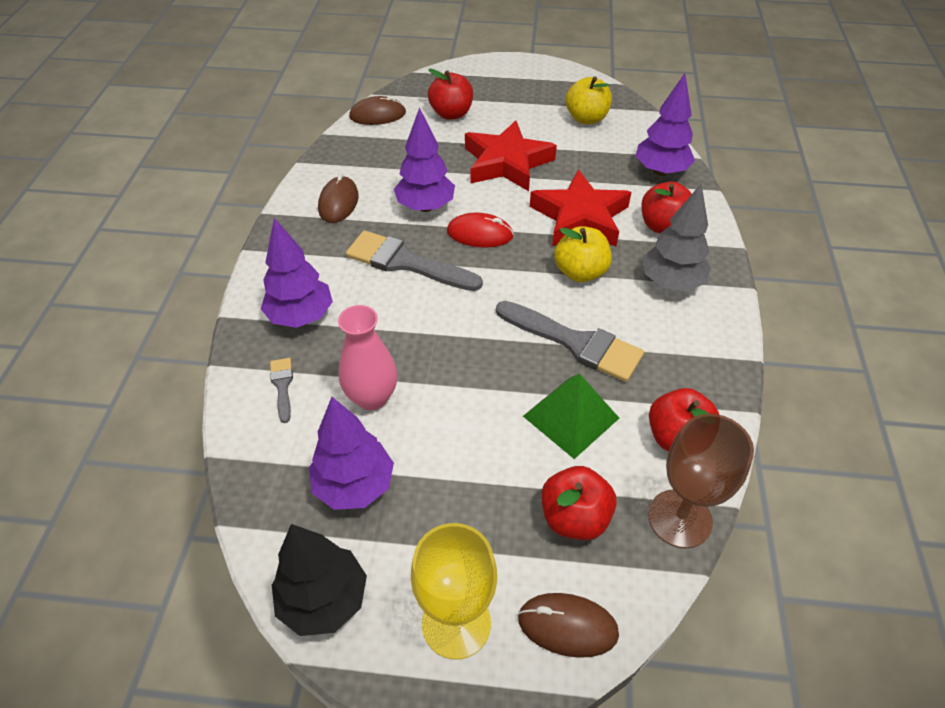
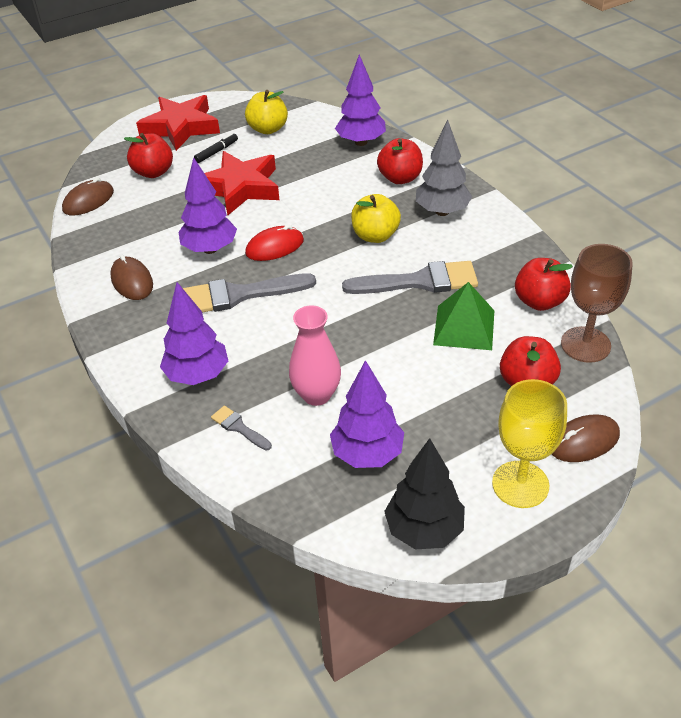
camera: 35 degrees left, 5 degrees down
(520, 119) = (216, 152): none -> black marker
(580, 217) = (336, 199): red star -> red star (181, 127)

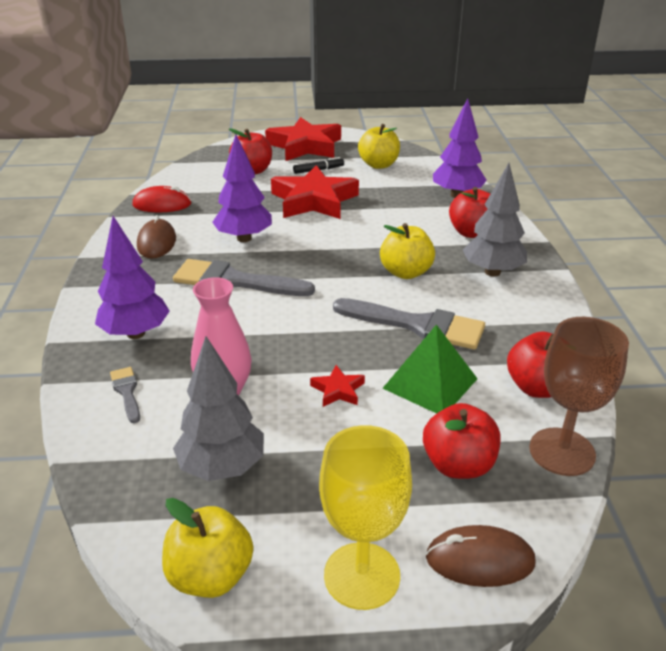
camera: 25 degrees right, 10 degrees down
(88, 201) = (182, 177): brown mouse -> none
(274, 247) = (302, 253): red mouse -> red mouse (162, 204)
(367, 454) = (222, 467): purple tree -> grey tree
(402, 359) = (338, 390): none -> red star
(424, 530) = (210, 575): black tree -> yellow apple

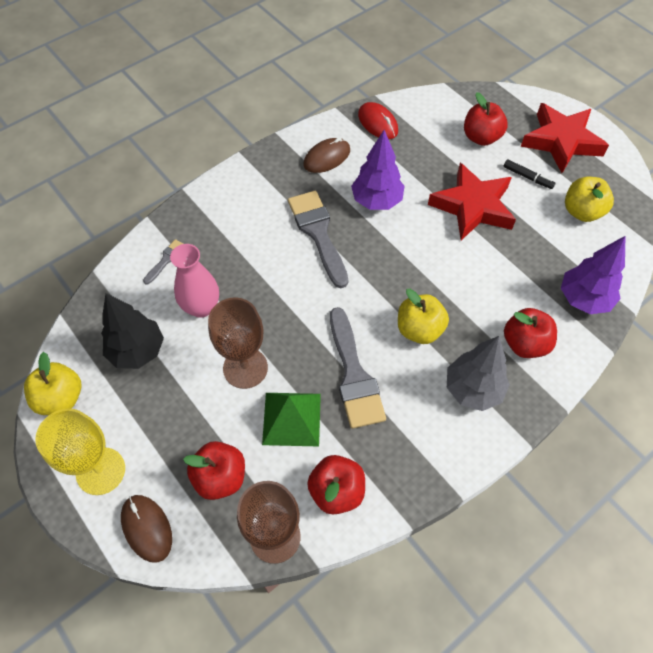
camera: 55 degrees right, 25 degrees up
(136, 333) = (221, 223): purple tree -> none
(222, 467) = (137, 351): grey tree -> black tree
(338, 390) = (245, 368): red star -> brown goblet

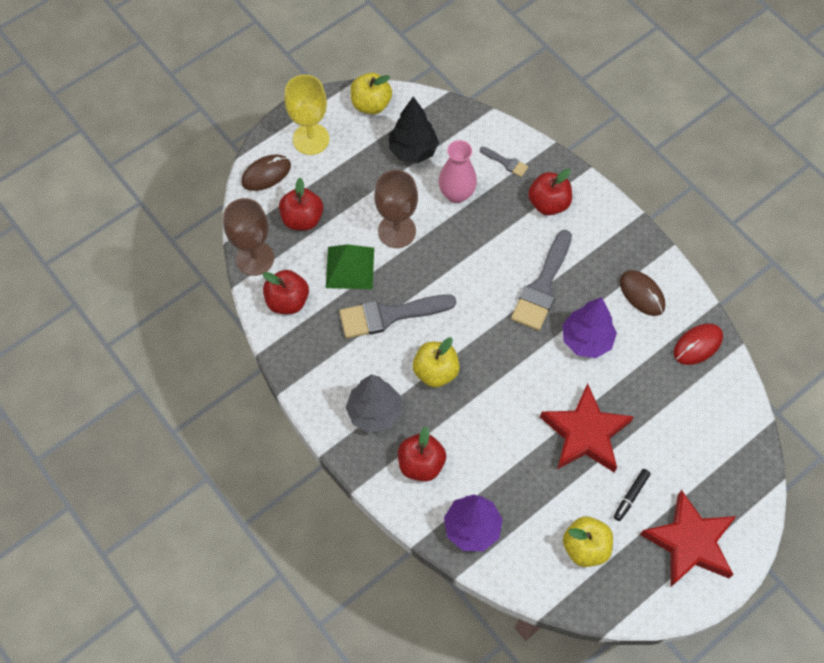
camera: 90 degrees right, 5 degrees up
(318, 233) = (542, 286): grey brush -> grey brush turned 135 degrees clockwise
(481, 137) = (687, 453): red apple -> red apple (548, 203)

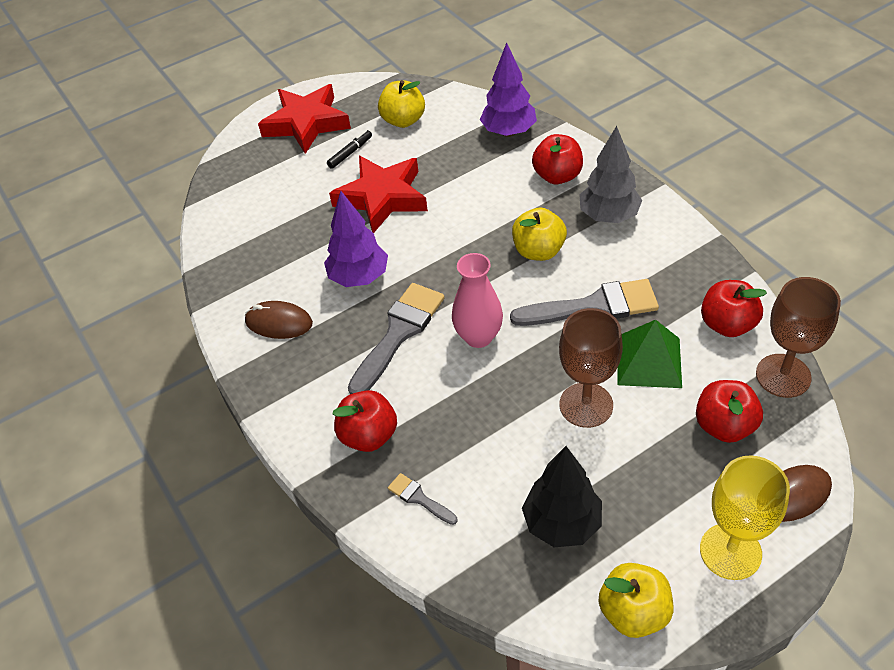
camera: 170 degrees left, 15 degrees down
(456, 194) = (498, 453): pink vase -> pink vase (478, 337)
(642, 294) = (279, 322): brown mouse -> brown mouse turned 45 degrees counterclockwise
(697, 345) = (234, 271): red mouse -> none

